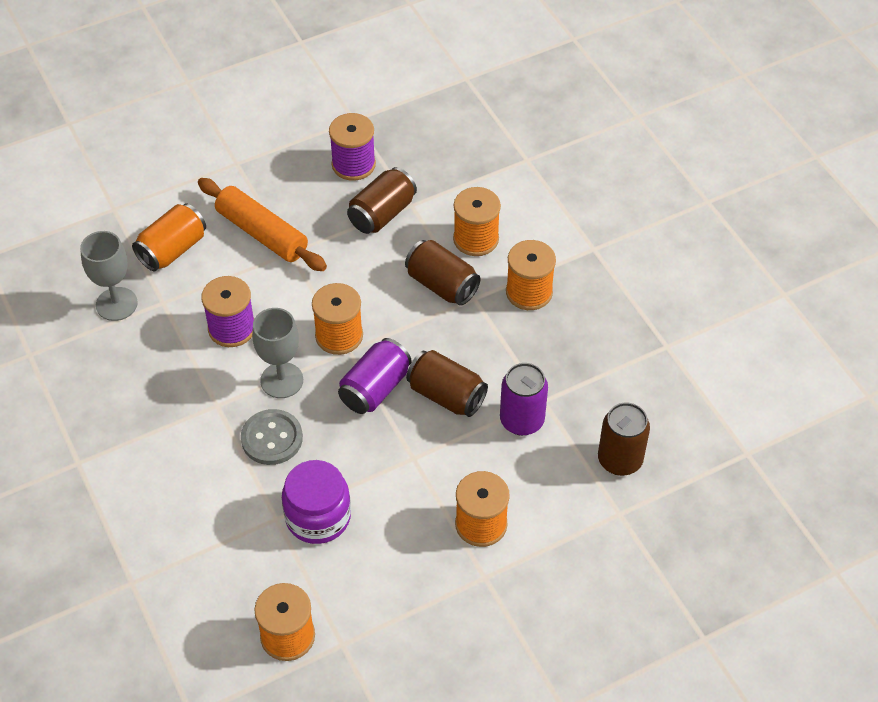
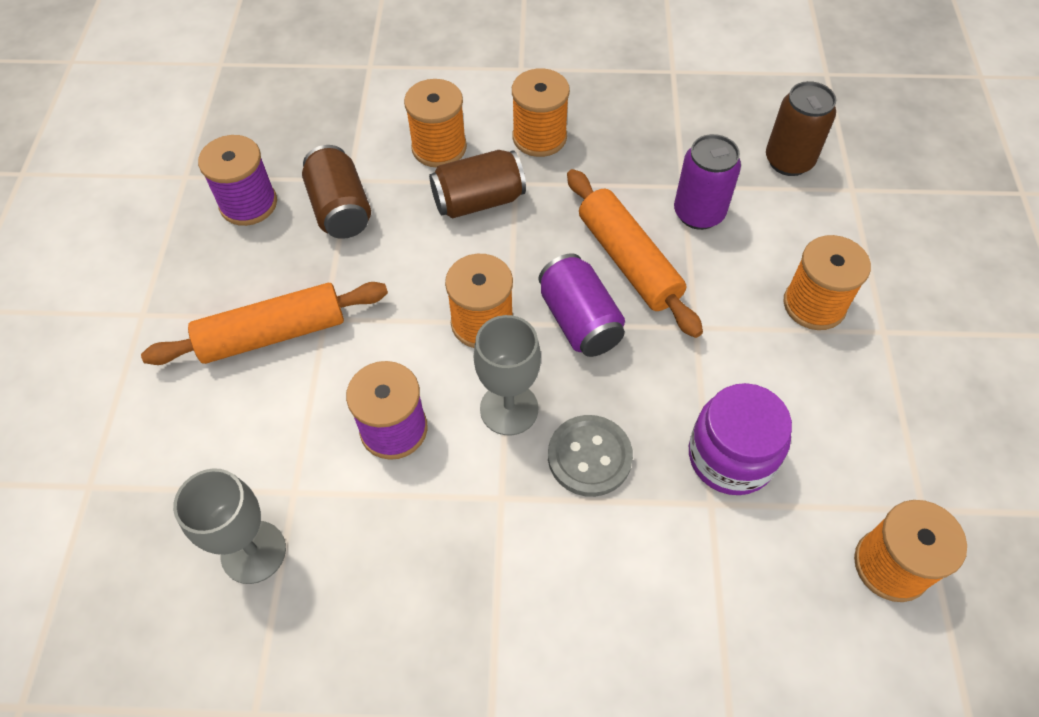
camera: 60 degrees left, 5 degrees up
(172, 250) = (218, 443): orange can -> none
(446, 395) = (628, 261): brown can -> orange rolling pin

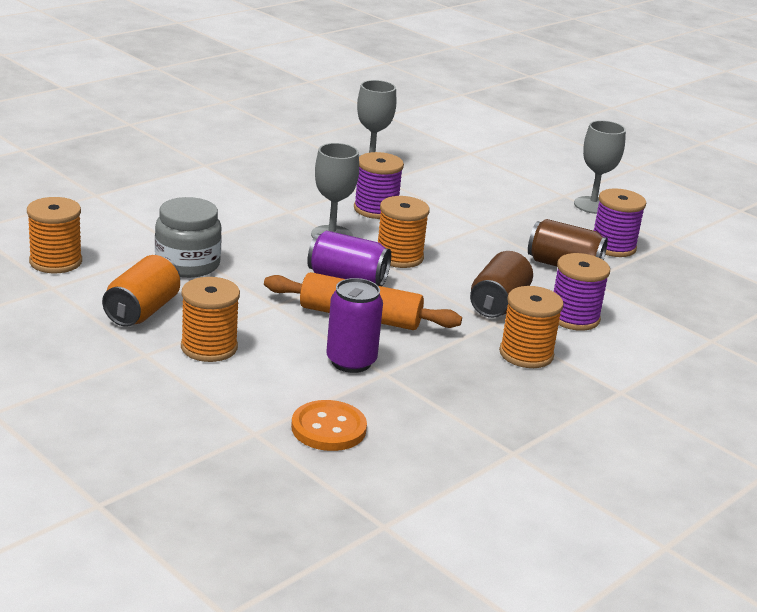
camera: 130 degrees right, 30 degrees down
(147, 276) = (592, 205): none -> grey goblet
(273, 334) = (492, 212): orange rolling pin -> none
(439, 147) = (574, 318): orange spool -> purple spool
(589, 457) = (265, 237): grey button -> none
(731, 456) = (187, 264): purple jar -> grey jar
(788, 161) = (328, 428): brown can -> orange button
(843, 399) = (142, 311): none -> orange can

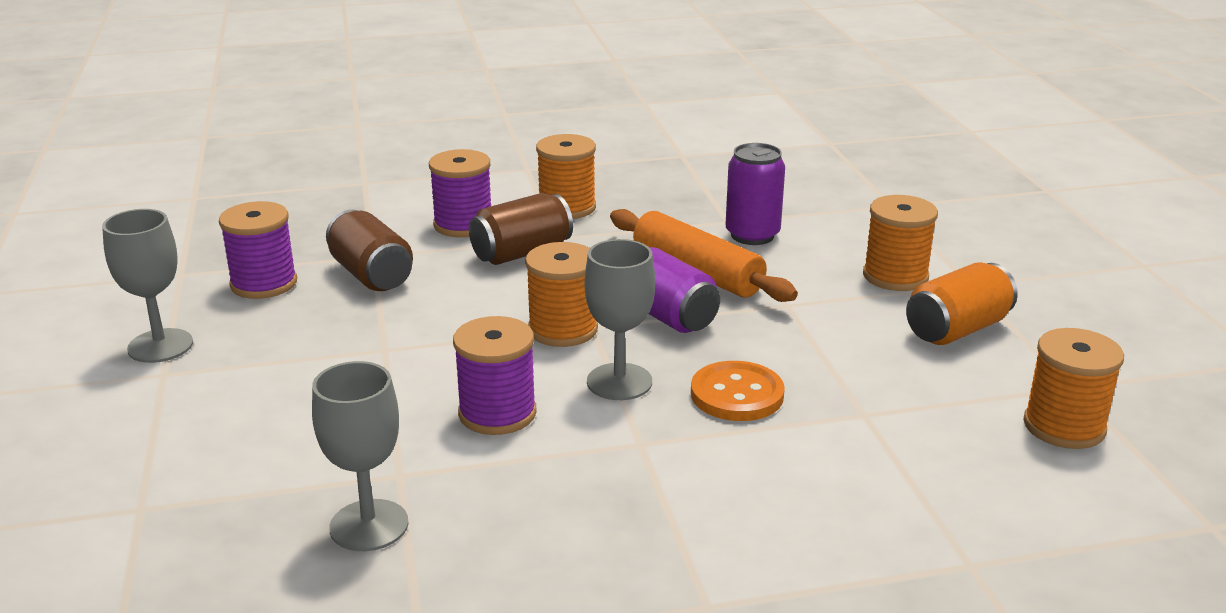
camera: 145 degrees left, 0 degrees up
(187, 264) = (867, 380): grey jar -> none
(328, 428) = (822, 195): orange button -> orange button (737, 394)

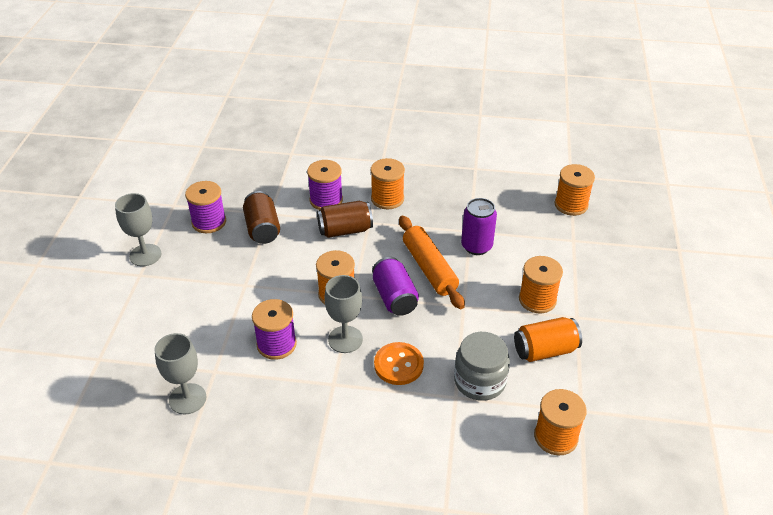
camera: 20 degrees right, 15 degrees up
(856, 170) = (571, 205): none -> orange spool
(887, 386) = (479, 381): none -> grey jar

